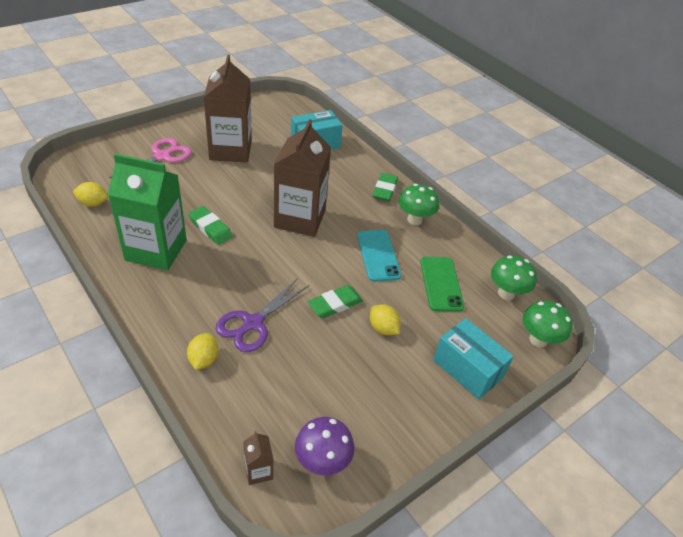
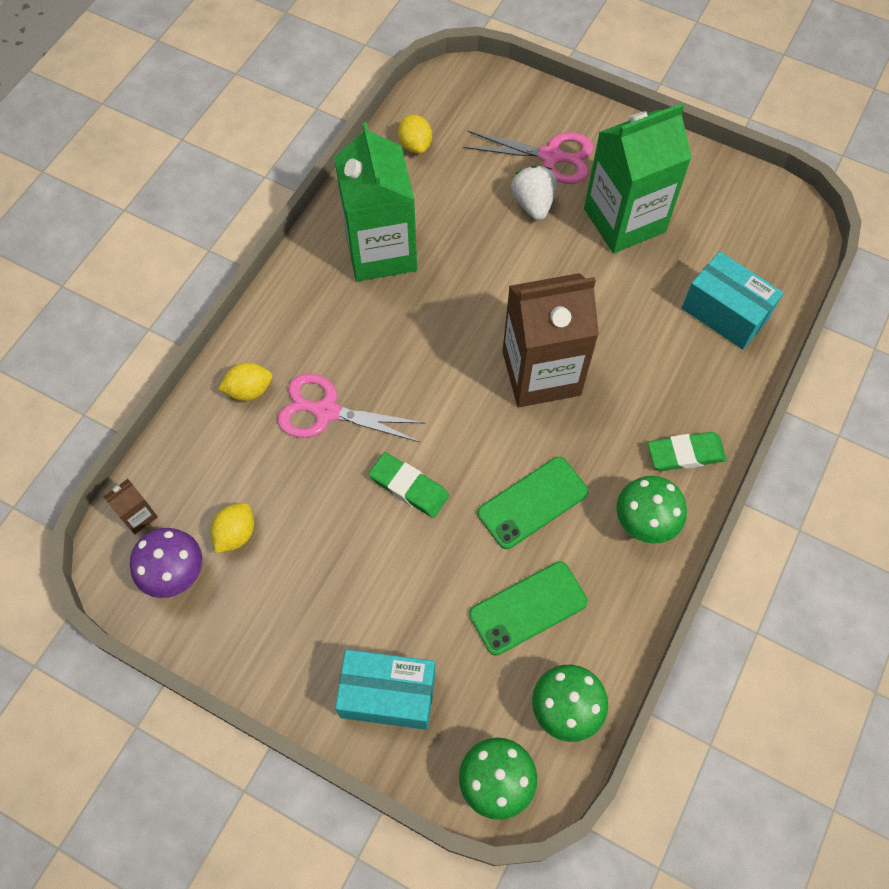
camera: 70 degrees right, 20 degrees up
(187, 176) = (533, 204): none -> white strawberry
(210, 228) = (454, 283): green eraser -> none
(230, 150) = (624, 220): brown carton -> green carton
(253, 323) = (327, 411): purple scissors -> pink scissors
(378, 255) = (533, 503): turquoise phone -> green phone
(383, 328) = (400, 562): yellow lemon -> yellow lemon (236, 534)
(467, 369) = (388, 694): turquoise box -> turquoise box turned 75 degrees clockwise

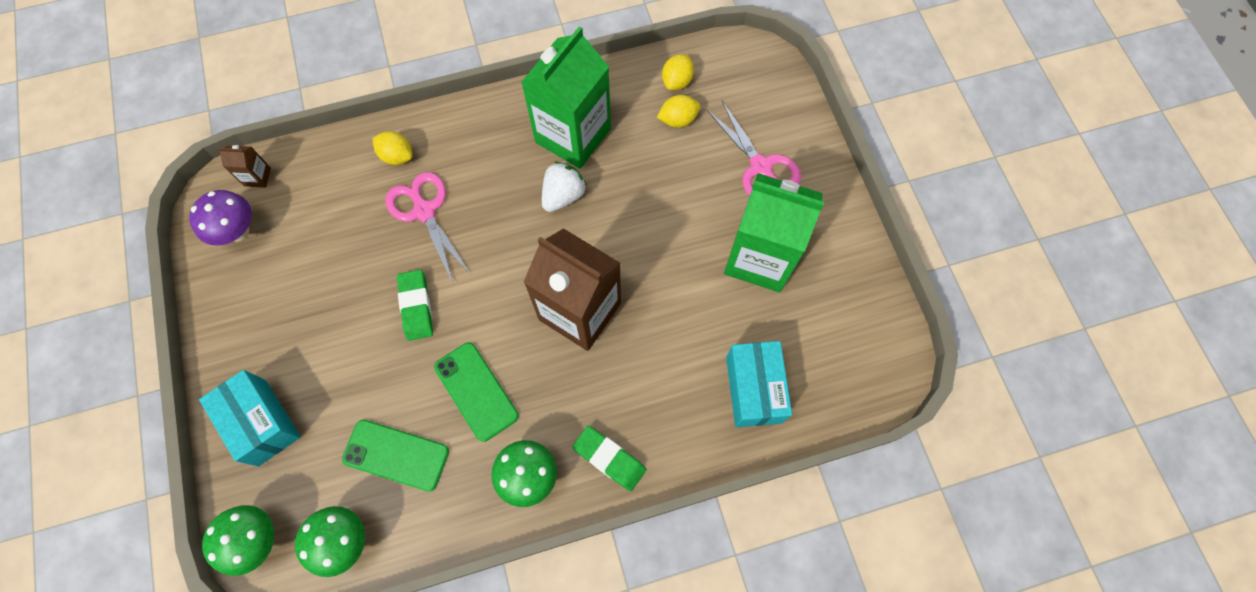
camera: 45 degrees right, 5 degrees up
(236, 534) = (293, 239): yellow lemon -> yellow lemon (678, 120)
(533, 204) = (709, 190): white strawberry -> white strawberry (563, 195)
(533, 503) = (476, 391): green phone -> green phone turned 45 degrees clockwise

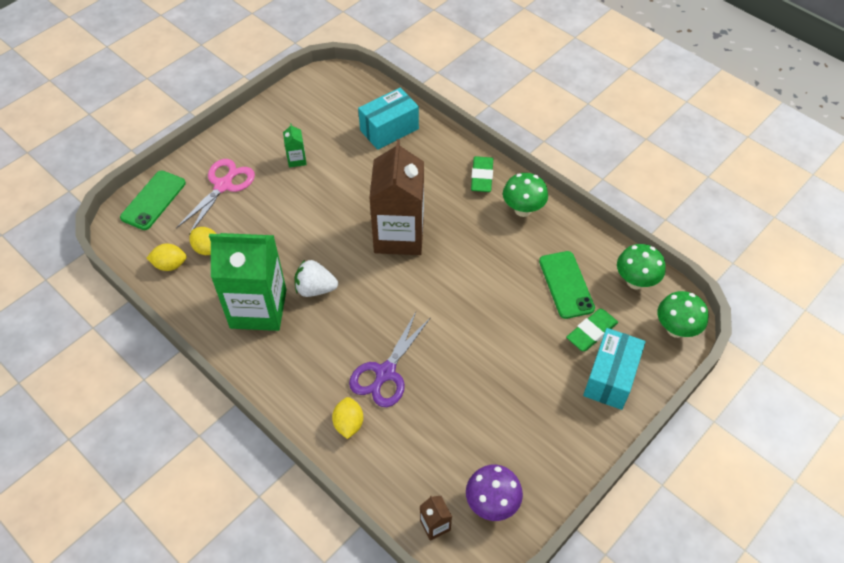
camera: 120 degrees left, 15 degrees down
(416, 306) = (462, 333): green eraser -> green eraser (591, 332)
(424, 211) = (385, 373): pink scissors -> purple scissors
(476, 391) = (493, 264): green phone -> green phone (153, 200)
(759, 258) = (296, 160): green carton -> green carton, size x0.40

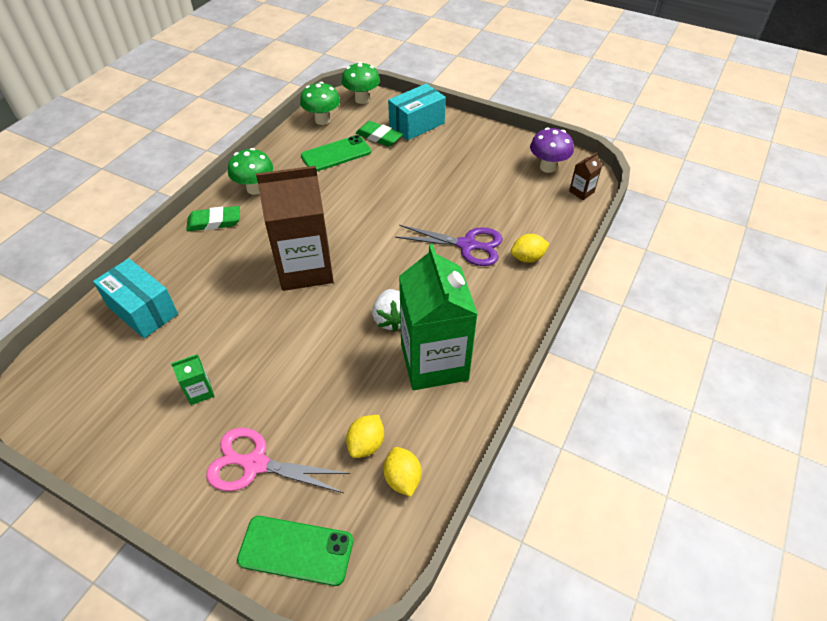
camera: 105 degrees left, 5 degrees down
(610, 377) = (417, 124): turquoise box -> turquoise box turned 45 degrees counterclockwise

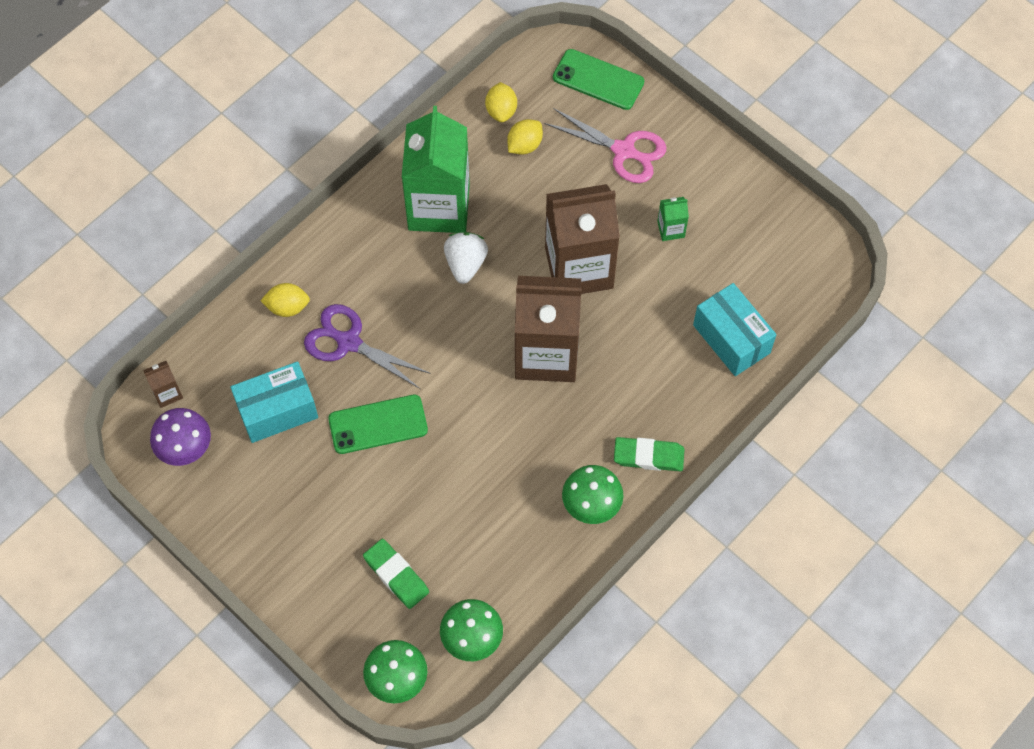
camera: 165 degrees left, 15 degrees up
(288, 338) = (579, 268): none -> brown carton
(336, 154) = (468, 551): green phone -> green phone (378, 425)
(417, 124) = (331, 590): turquoise box -> turquoise box (277, 411)

